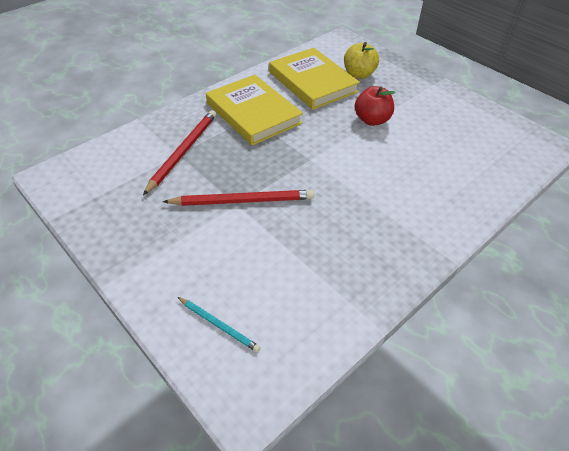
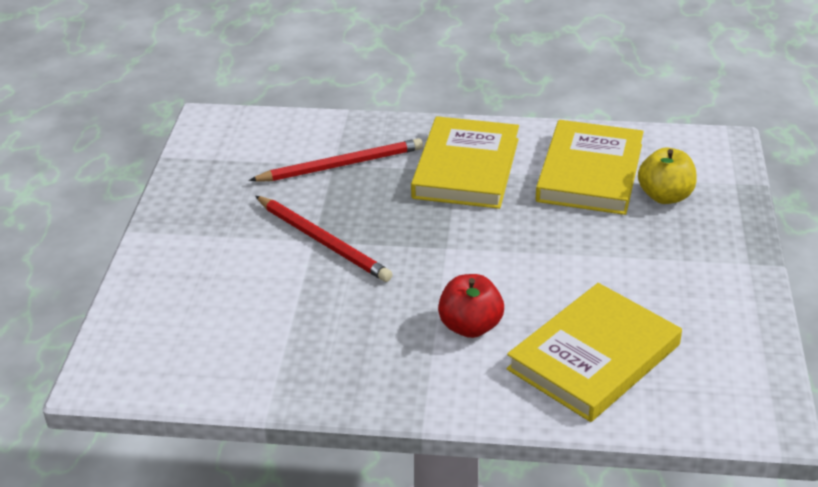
camera: 50 degrees right, 10 degrees down
(219, 325) = (160, 317): turquoise pencil -> none
(372, 120) = (585, 253): red apple -> red apple (470, 326)
(454, 165) = (593, 357): none -> yellow book

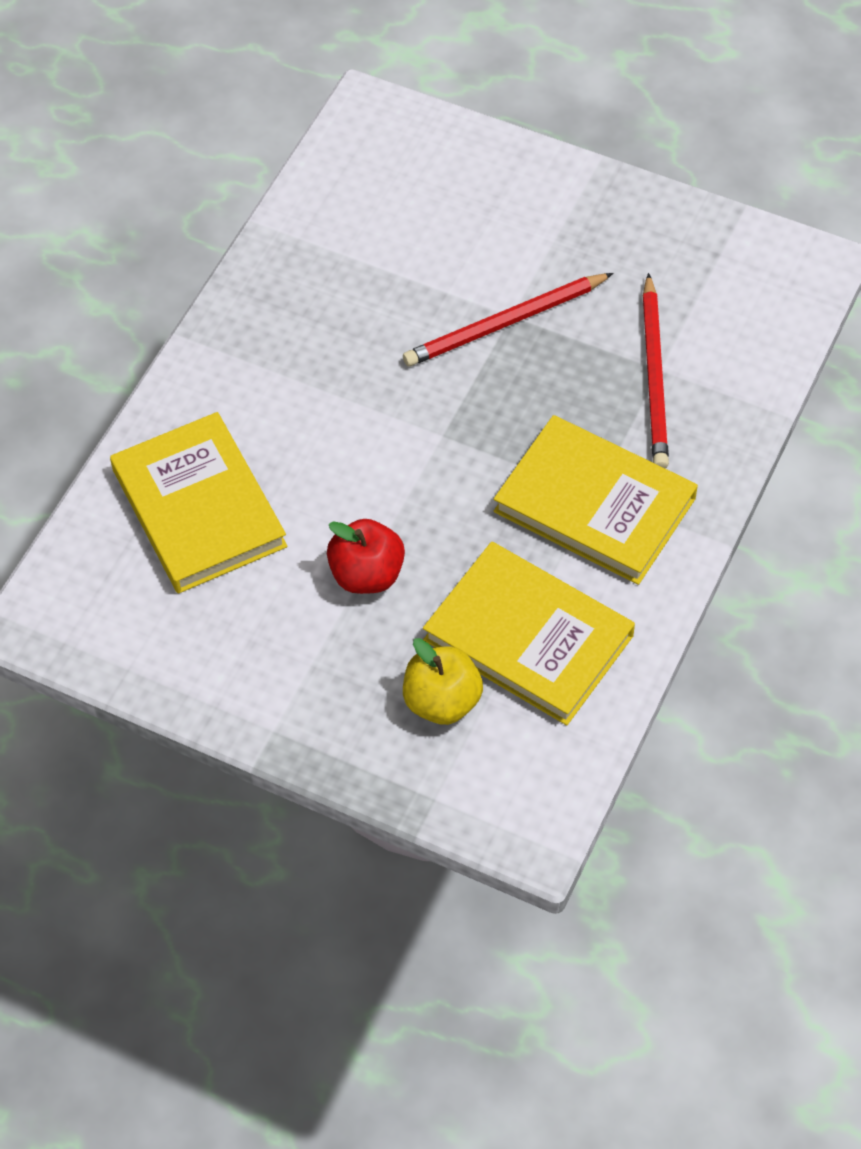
camera: 110 degrees right, 20 degrees up
(470, 326) = (298, 415): red apple -> red apple (367, 574)

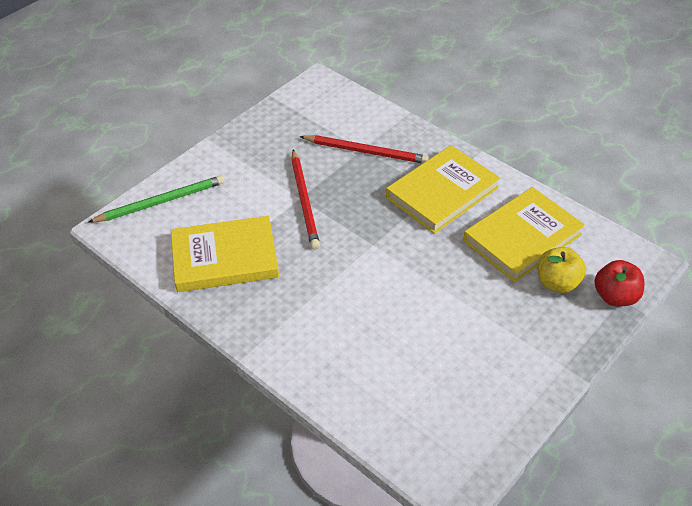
camera: 75 degrees left, 10 degrees down
(199, 508) = (387, 373): yellow book -> yellow book (225, 258)
(367, 574) = (462, 298): red apple -> red apple (615, 296)
(438, 149) = (161, 202): none -> green pencil

